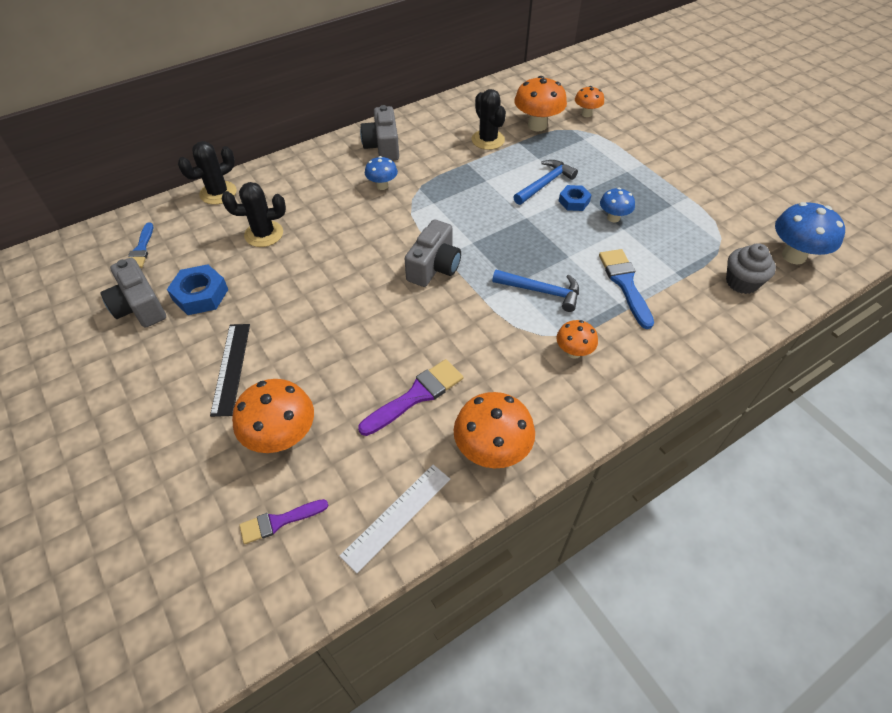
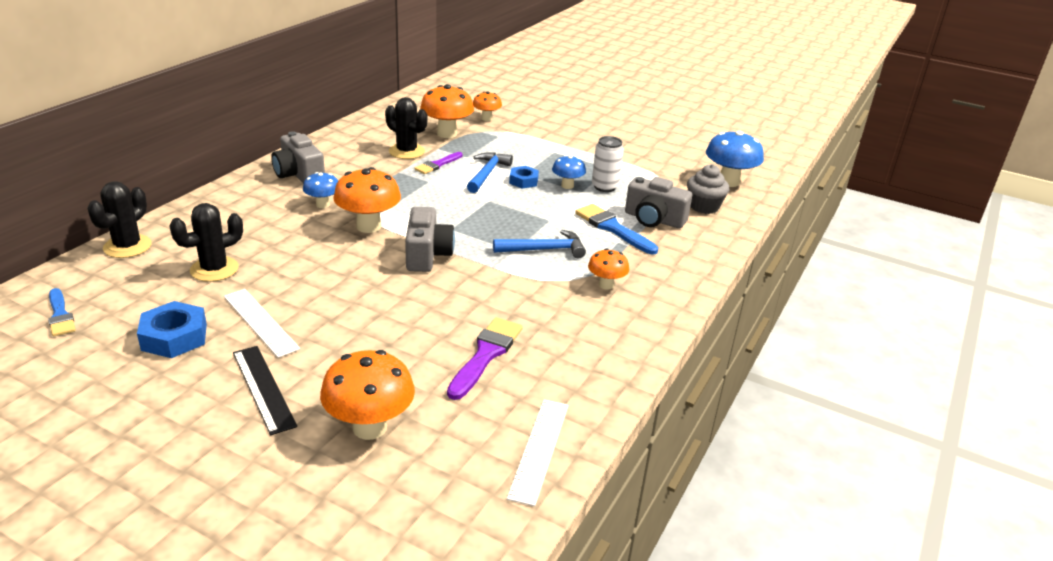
camera: 30 degrees left, 20 degrees down
(139, 307) = (99, 366): grey camera -> grey camera (654, 219)
(266, 300) = (260, 322): none -> white ruler
(279, 521) = (420, 495): purple brush -> purple brush (437, 164)
(491, 451) = (589, 374): orange mushroom -> orange mushroom (368, 226)
(650, 229) = (604, 187): none -> white can

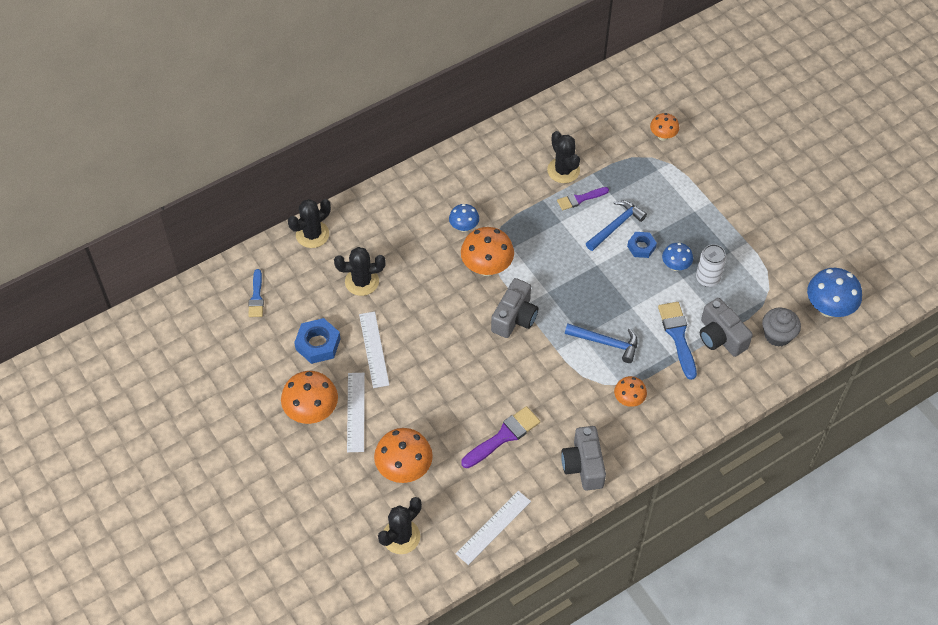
camera: 30 degrees right, 25 degrees up
(263, 388) = (355, 412): black ruler -> white ruler
(299, 174) = (461, 178): grey camera -> grey camera (583, 465)
(410, 508) = (401, 537): none -> black cactus
(447, 134) = (612, 152): orange mushroom -> orange mushroom (312, 412)

